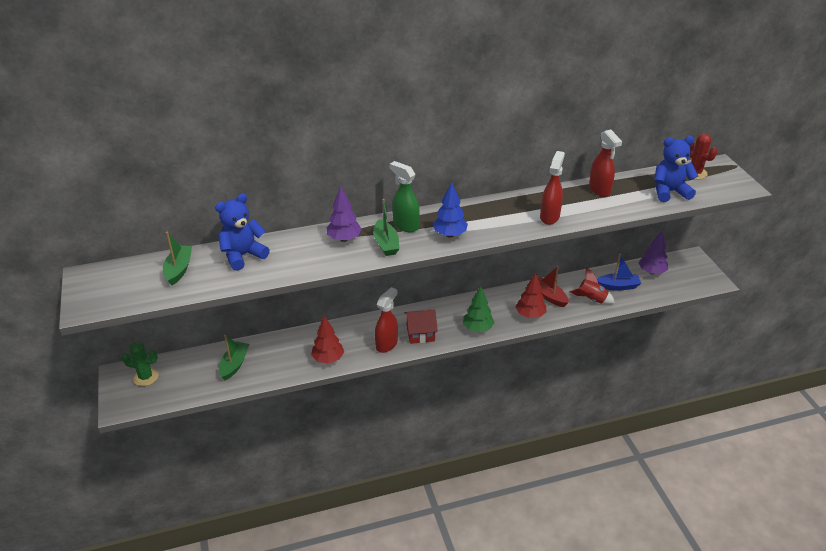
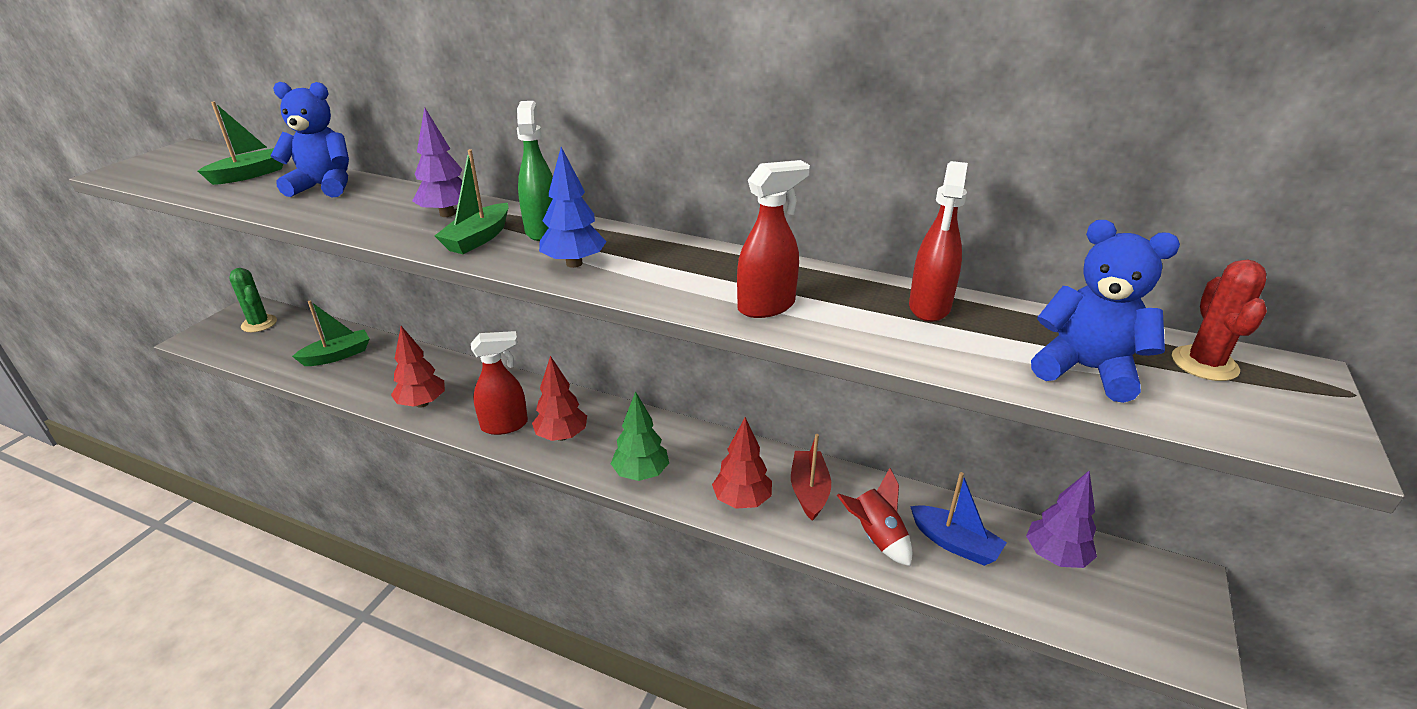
camera: 40 degrees right, 5 degrees down
(420, 333) = (562, 436): red house -> red tree

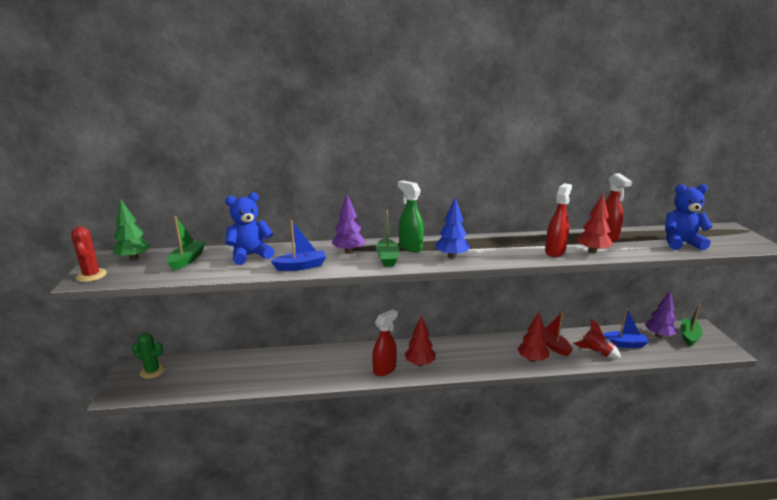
camera: 30 degrees left, 10 degrees down
(337, 355) = (236, 370): green boat -> green boat (689, 336)
(349, 219) = (301, 266): none -> blue boat
(422, 403) = (324, 375): red tree -> red tree (592, 251)
(641, 474) = (477, 365): green tree -> green tree (134, 258)
(1204, 364) = (706, 232): red cactus -> red cactus (91, 275)

